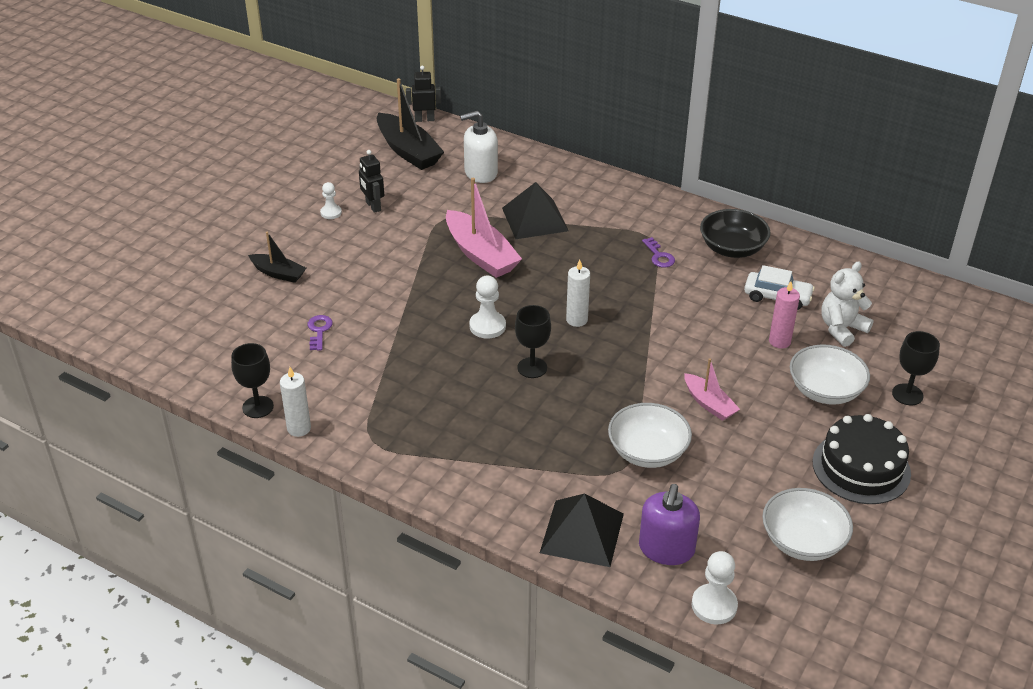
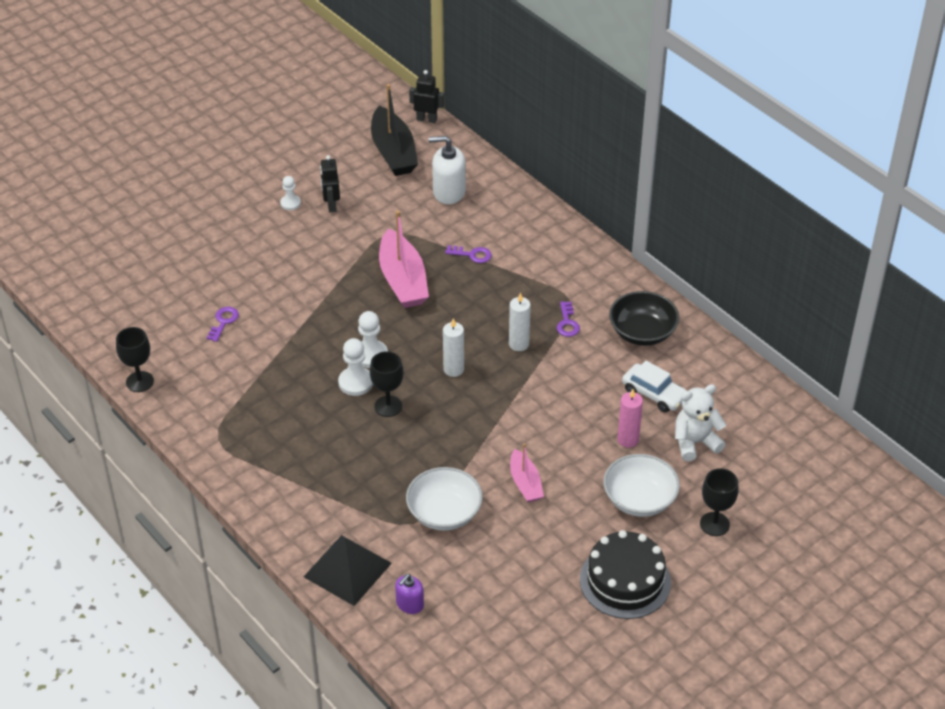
camera: 20 degrees right, 5 degrees up
(278, 273) = (215, 255): black boat -> none
(299, 428) = (164, 411): white candle -> white candle (519, 344)
(534, 219) = (472, 255): black pyramid -> purple key
(666, 549) = (409, 604): purple soap dispenser -> purple soap dispenser, size x0.59
(714, 605) = (421, 664): white pawn -> white pawn (356, 382)
(803, 541) = (530, 631): white bowl -> none

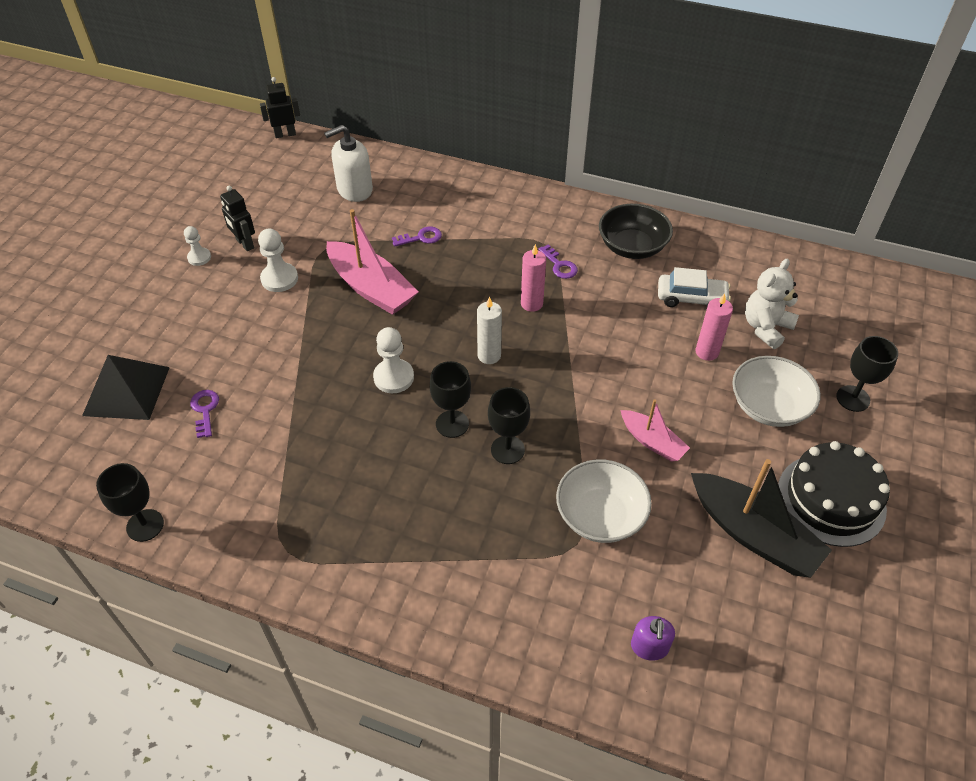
camera: 30 degrees left, 5 degrees up
(347, 570) = (550, 641): black pyramid -> black pyramid (126, 391)
(356, 382) = (399, 413): white pawn -> white pawn (279, 279)
(393, 152) = (273, 173): black boat -> black boat (753, 534)
(414, 441) = (507, 450): none -> black goblet
(519, 344) = (531, 304): white candle -> pink candle

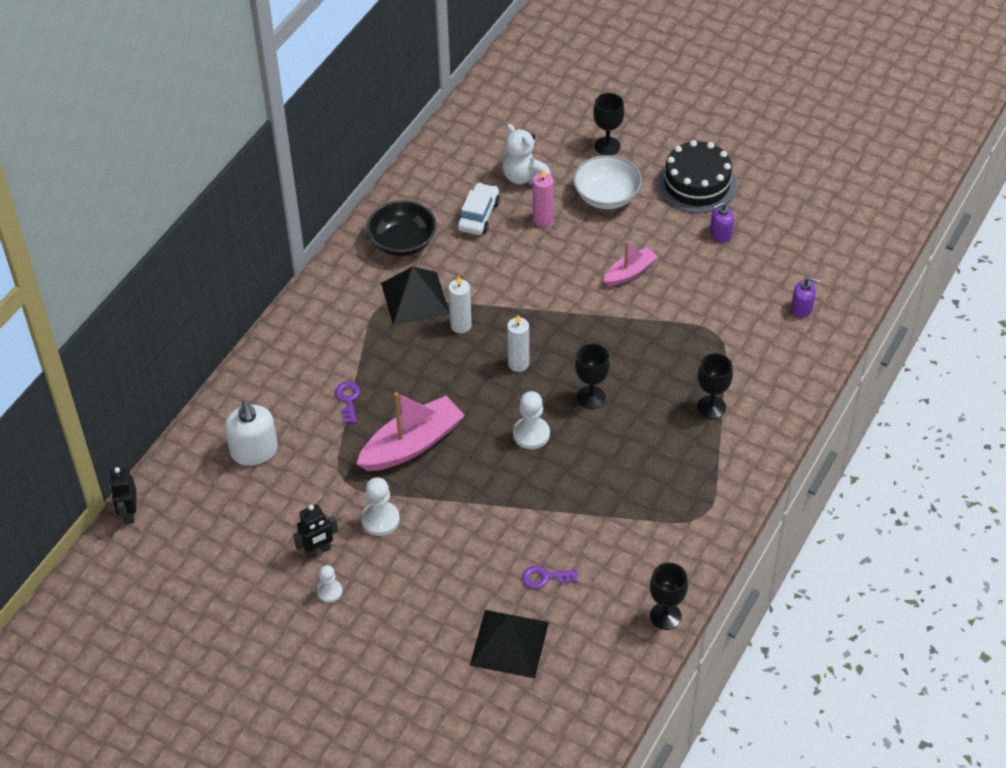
camera: 80 degrees left, 0 degrees up
(507, 450) = (624, 364): black goblet -> black goblet (711, 407)
(531, 304) = (461, 325): pink candle -> white candle
(559, 265) = (415, 298): purple key -> black pyramid
(600, 515) = (694, 316): white bowl -> none
(753, 534) = (720, 233): black boat -> purple soap dispenser

